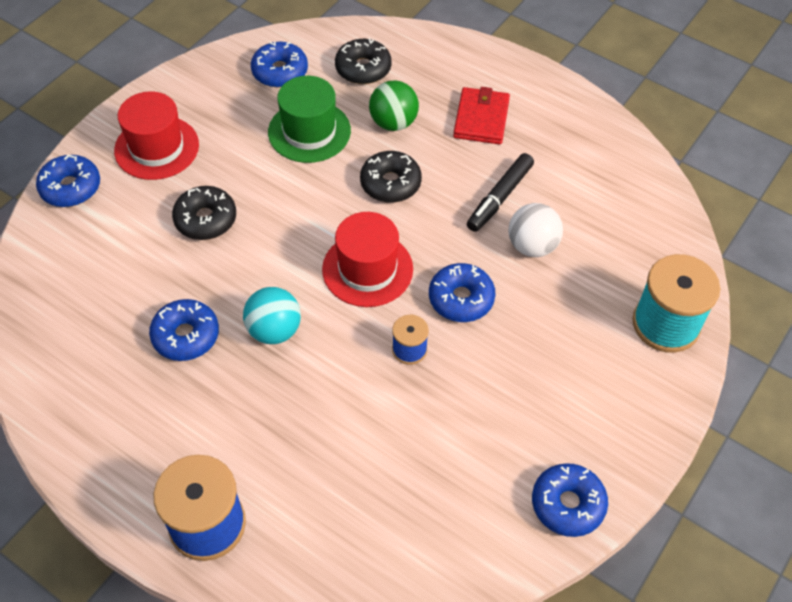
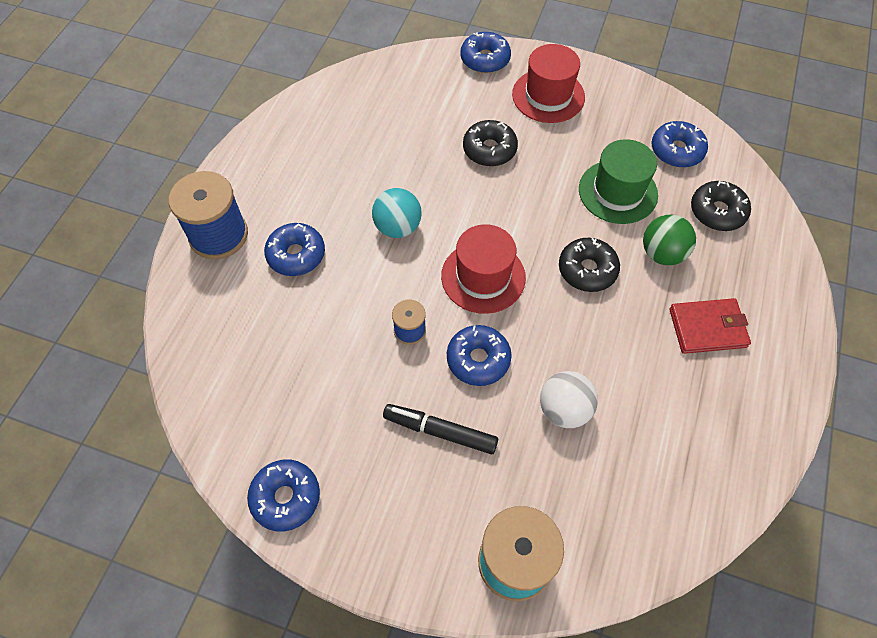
camera: 75 degrees right, 5 degrees up
(186, 336) = (374, 172): blue donut -> blue donut (296, 255)
(499, 197) = (612, 367): black marker -> black marker (440, 431)

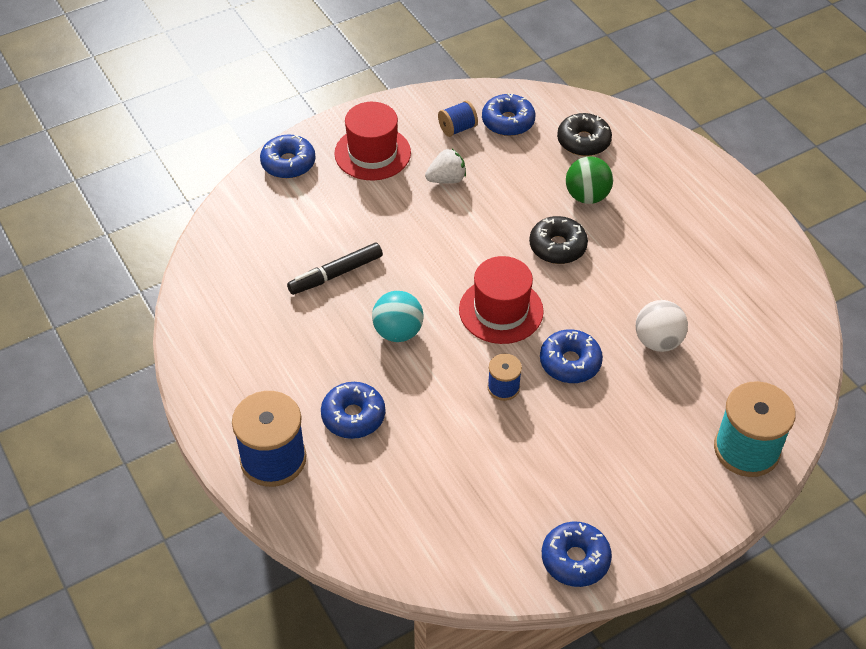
camera: 50 degrees left, 10 degrees down
(440, 431) = (608, 426): black marker -> black marker (336, 274)
(489, 149) = (385, 224): black donut -> none
(574, 154) = (446, 179): none -> white strawberry
(618, 192) = (508, 180): green hat -> none
(631, 126) = (457, 128): none -> blue spool
(707, 328) = (669, 218): red wallet -> none

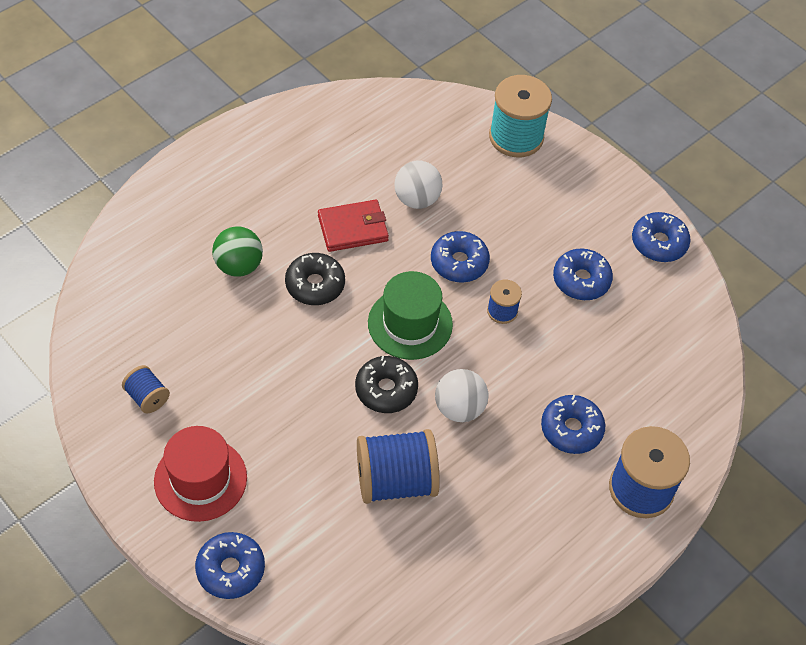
camera: 105 degrees left, 5 degrees up
(336, 274) = (396, 481): black marker -> blue spool
(398, 332) = (459, 408): turquoise ball -> white ball
(446, 179) = (233, 396): white strawberry -> none
(501, 310) = (410, 323): red hat -> green hat
(508, 122) = (130, 348): blue donut -> blue donut (581, 280)
(583, 141) = (155, 275): black donut -> black donut (386, 390)
(624, 284) = (353, 228): none -> red wallet

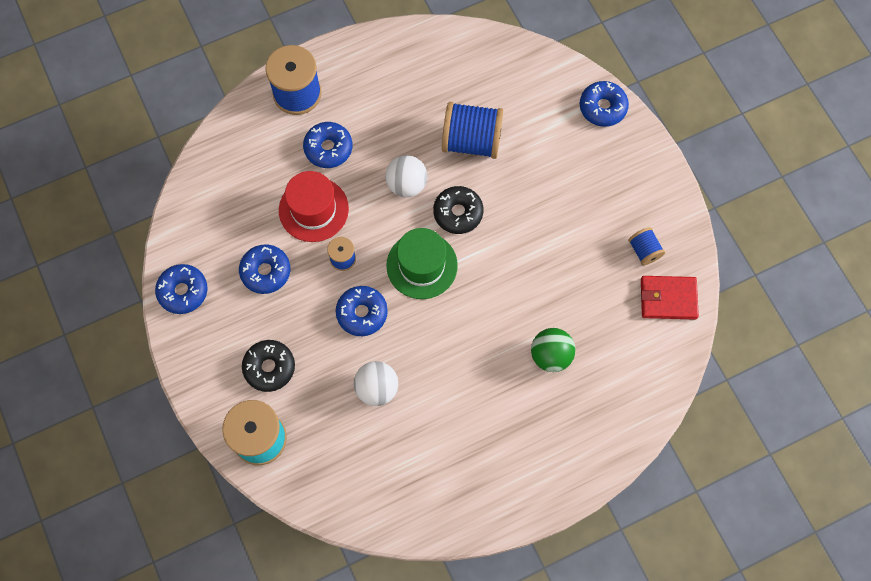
camera: 160 degrees left, 15 degrees up
(200, 479) = (613, 176): red hat -> red hat (313, 209)
(315, 285) = (490, 321): black donut -> black donut (269, 367)
(353, 228) = (443, 371): red wallet -> red wallet (668, 299)

